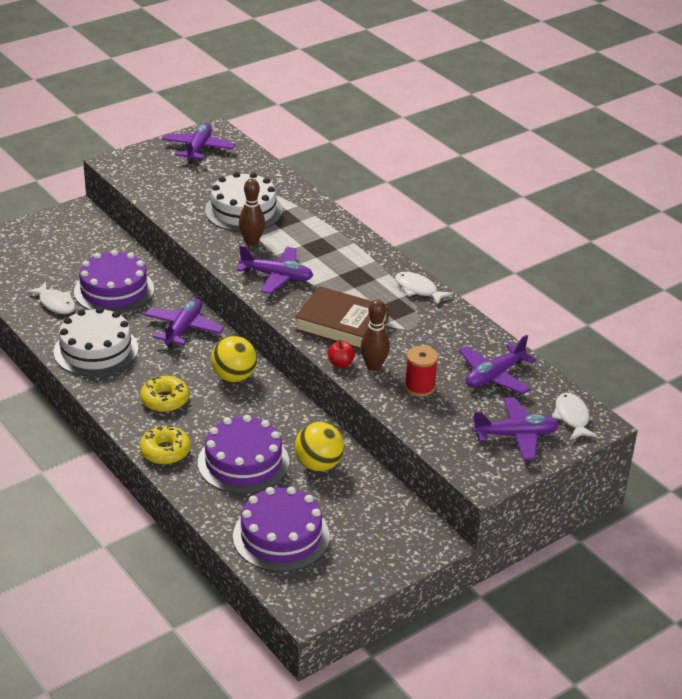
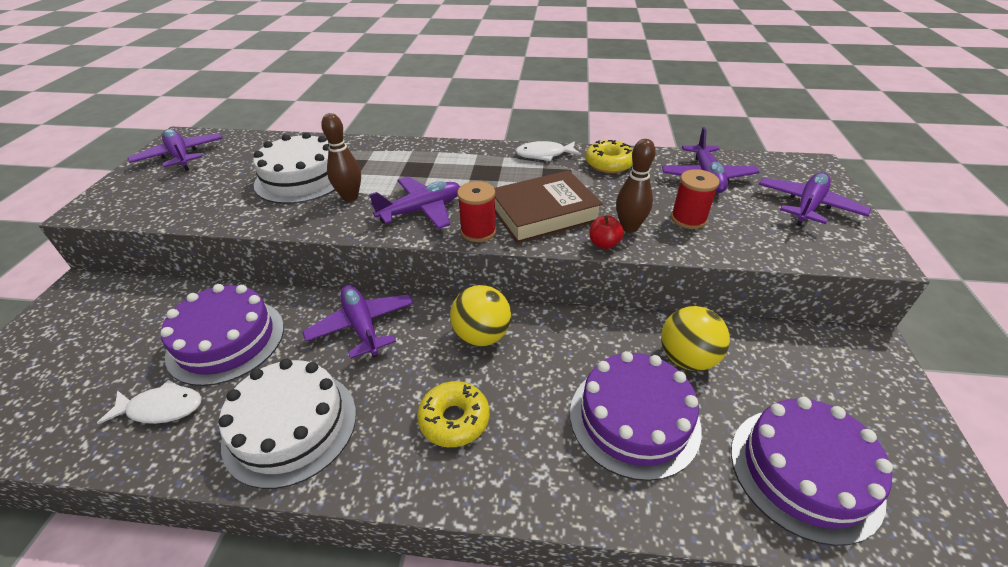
camera: 45 degrees left, 5 degrees up
(165, 451) = (549, 485): yellow donut -> yellow donut (609, 164)
(286, 310) = (478, 231): none -> red spool
(572, 417) = (798, 171): white fish -> none

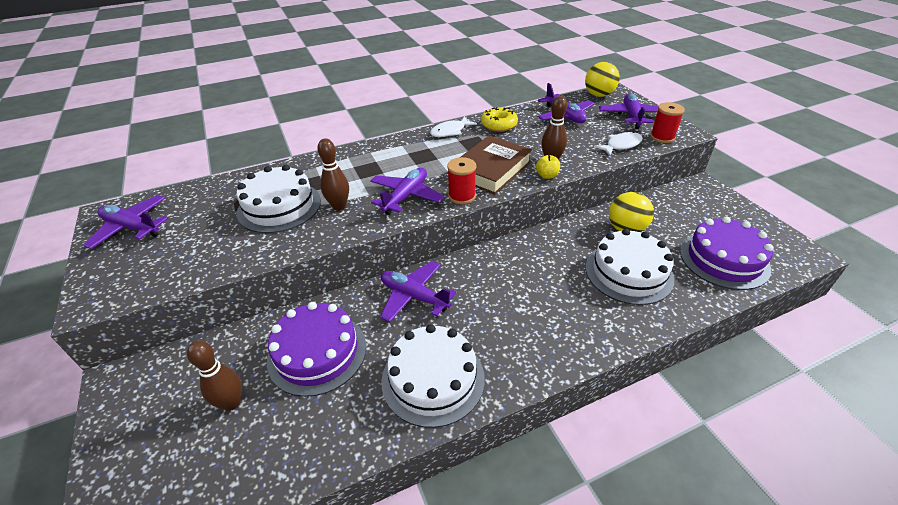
camera: 30 degrees left, 0 degrees up
(122, 352) = (231, 403): none -> brown bowling pin
(161, 408) = (318, 419): white fish -> white fish (621, 145)
(454, 419) = (534, 321): yellow donut -> none
(482, 336) = (501, 267): yellow ball -> yellow ball (599, 95)
(604, 244) = (547, 175): red apple -> yellow apple
(634, 419) = (628, 272): purple cake -> white cake
(688, 219) = (578, 144): red spool -> red spool (662, 137)

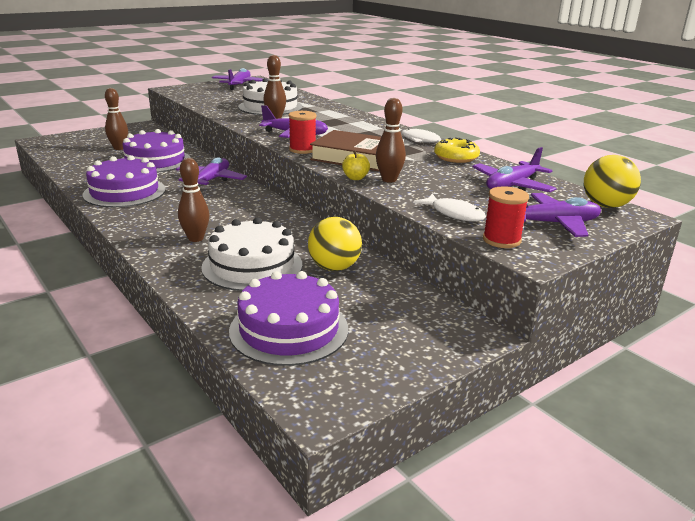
camera: 75 degrees right, 15 degrees down
(433, 378) = (124, 192): white cake -> purple cake
(575, 308) = (196, 238): none -> brown bowling pin

